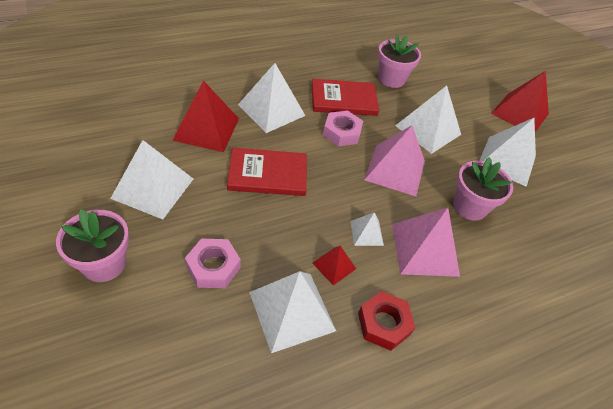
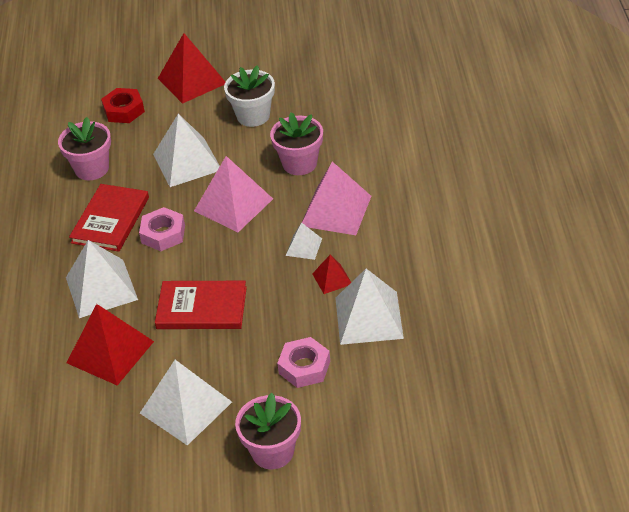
camera: 60 degrees left, 5 degrees down
(268, 174) = (201, 308): red book -> red book turned 75 degrees clockwise
(384, 323) = (399, 259): red nut -> red nut (124, 110)
(507, 160) = (253, 116): white pyramid -> white flower pot

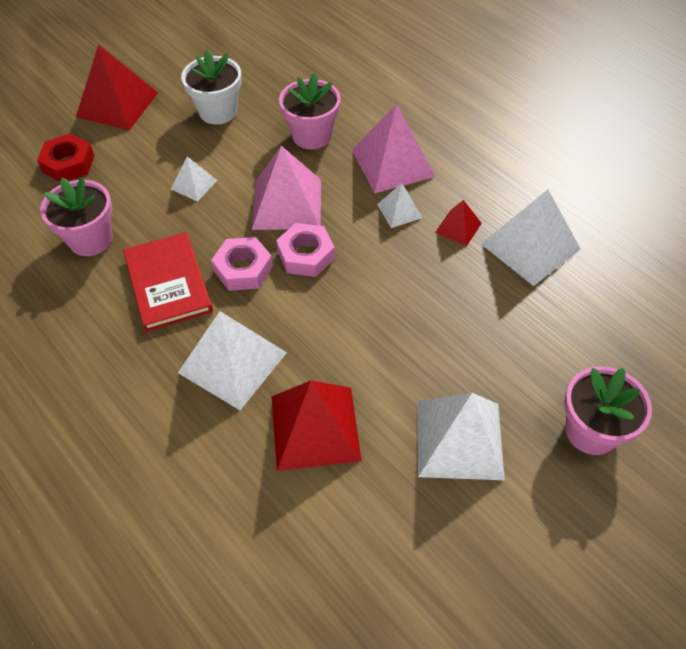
camera: 40 degrees left, 10 degrees up
(187, 162) = (194, 184): white pyramid -> white pyramid, size x0.51
(201, 308) = (364, 324): red book -> none
(304, 367) = (526, 326): pink nut -> pink nut (306, 255)

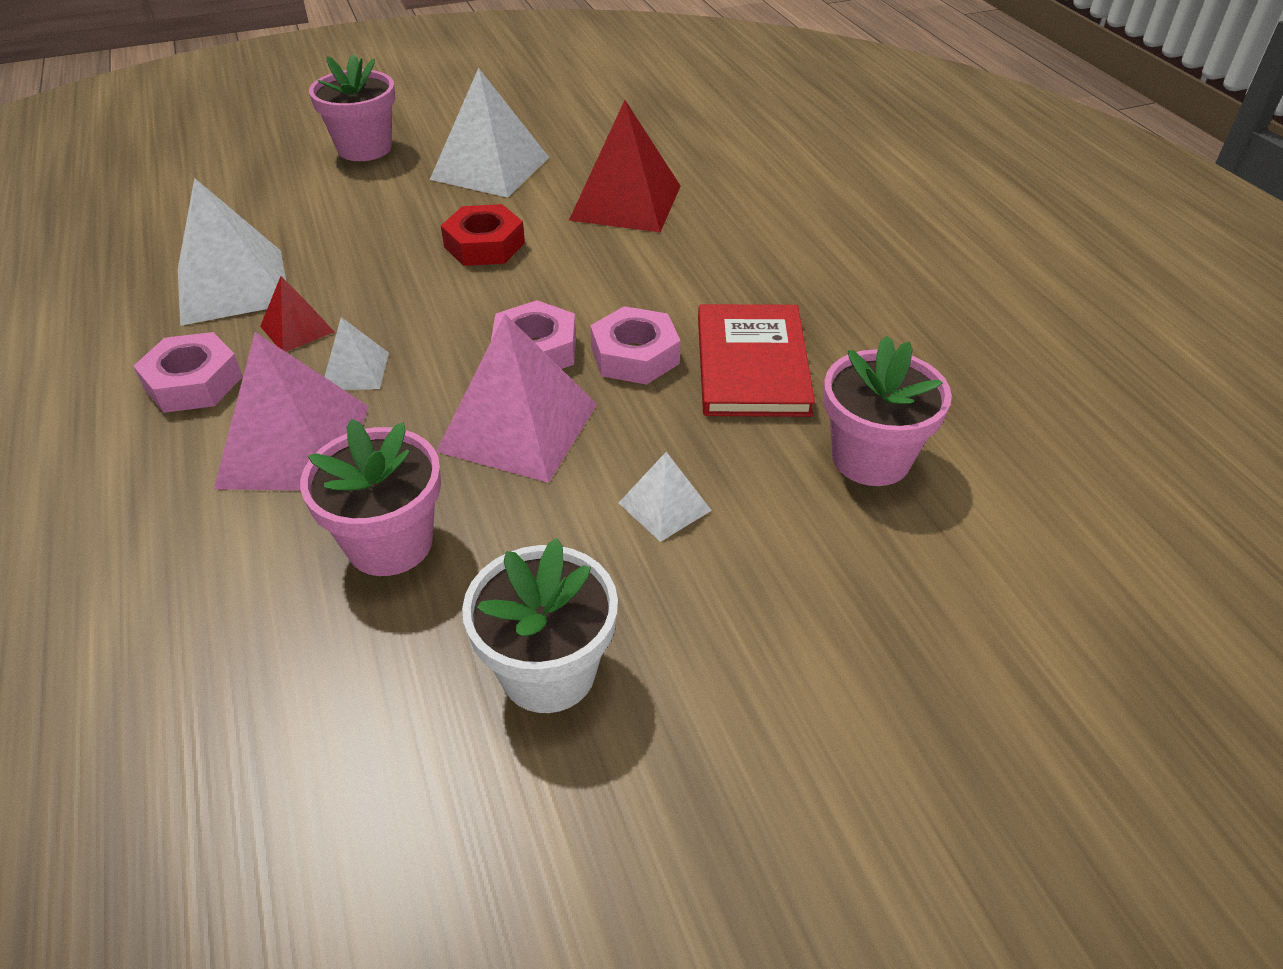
camera: 160 degrees left, 10 degrees down
(68, 164) = (918, 630): red nut -> red nut (484, 245)
(117, 104) = (791, 783): red pyramid -> none
(232, 362) = (692, 267): white pyramid -> none
(478, 179) = (193, 383): none -> pink nut

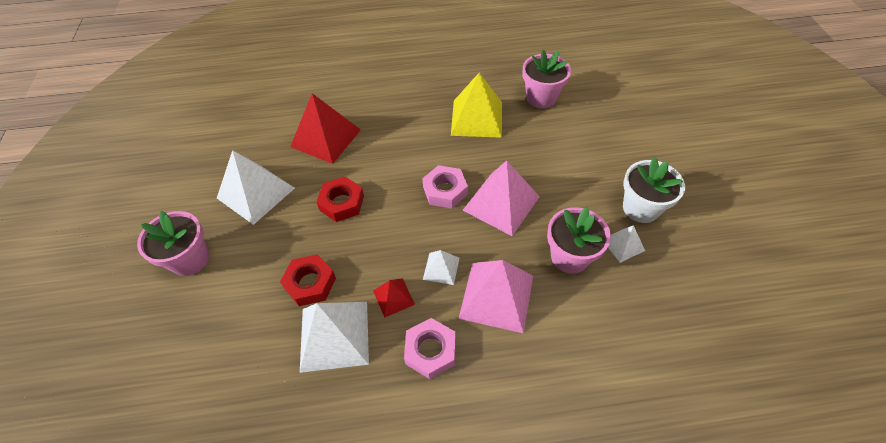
camera: 75 degrees left, 10 degrees up
(324, 247) = (310, 283): none -> red nut
(635, 355) = (460, 155): pink nut -> none
(665, 506) = (559, 161): white pyramid -> white pyramid (623, 244)
(751, 365) = (477, 118): red book -> yellow pyramid

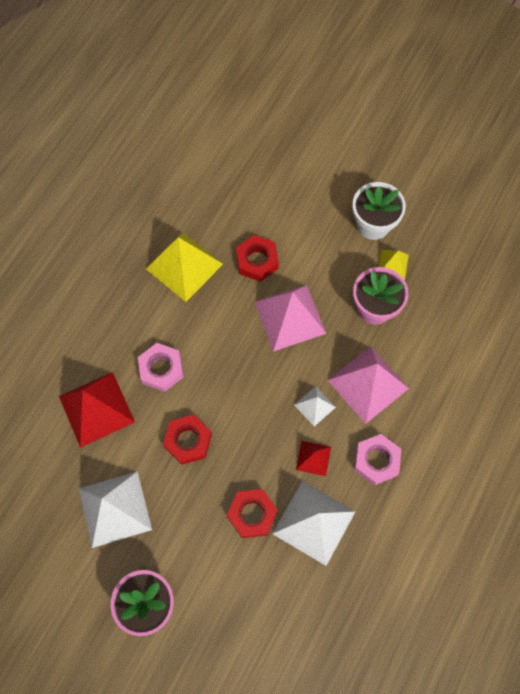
camera: 55 degrees left, 15 degrees up
(445, 191) = (243, 350): pink nut -> pink nut (161, 369)
(525, 155) = (257, 261): none -> red nut
(541, 97) = (205, 197): pink flower pot -> none
(623, 244) = (392, 264): white pyramid -> yellow pyramid

